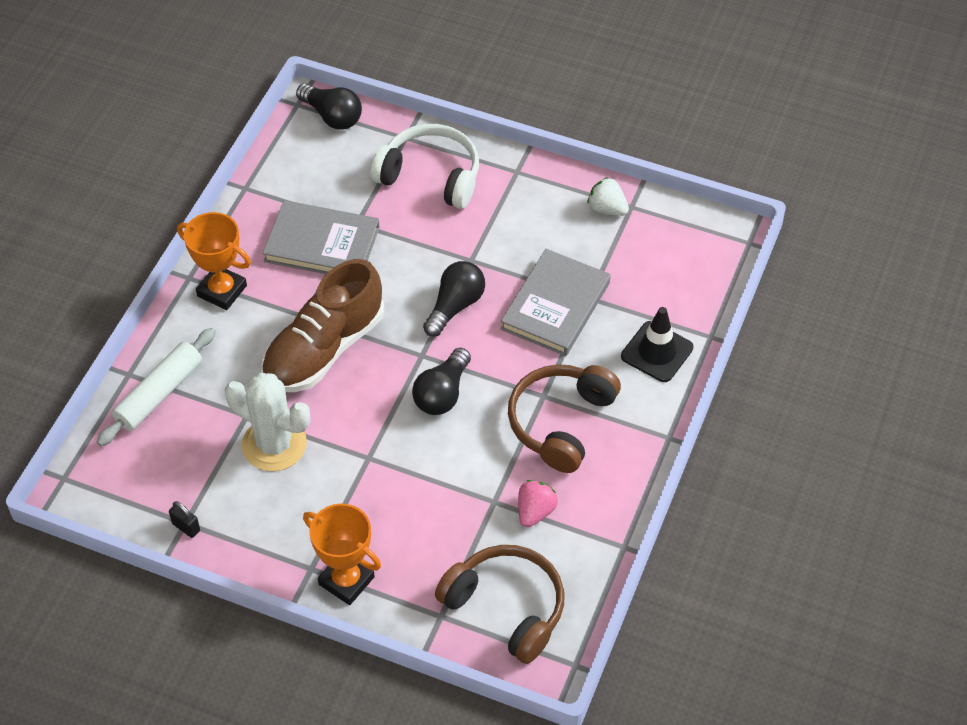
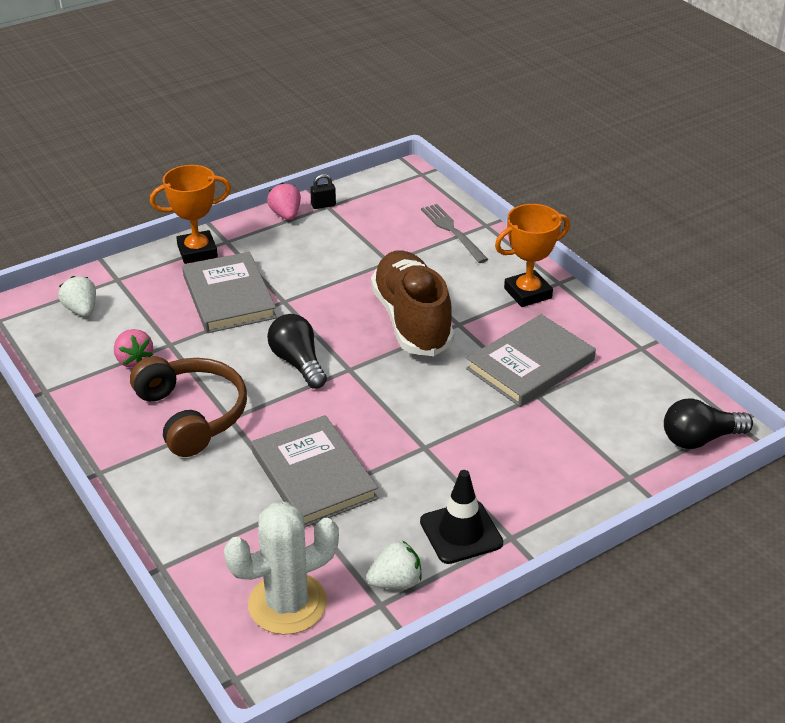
camera: 125 degrees right, 15 degrees down
(159, 393) = (452, 231): white rolling pin -> grey fork
(227, 548) = (286, 215): none -> pink strawberry
(274, 444) = (347, 263): white cactus -> white cactus (287, 604)
(395, 503) = (229, 297): none -> grey book
(430, 176) = (558, 470): white headphones -> none
(455, 306) = (380, 411): black light bulb -> none
(506, 607) = (81, 310): brown headphones -> white strawberry
(657, 352) = (188, 516): black traffic cone -> black traffic cone (461, 532)

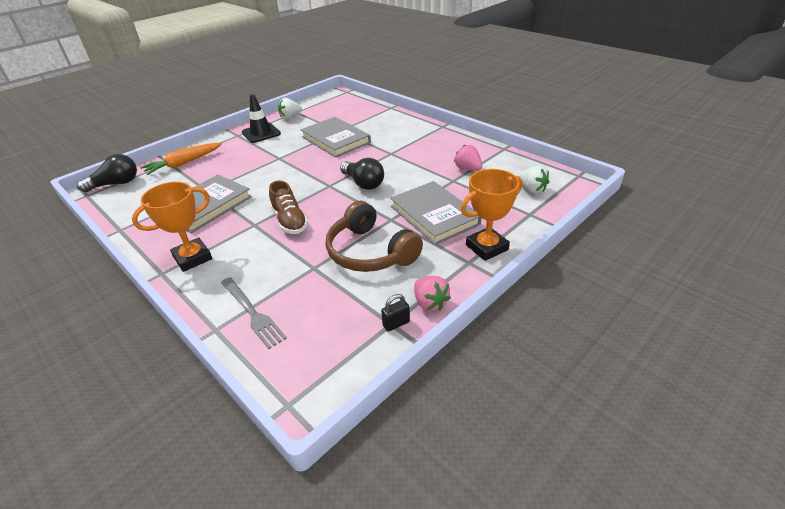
camera: 170 degrees right, 0 degrees up
(192, 415) = (412, 151): brown headphones -> brown headphones (370, 252)
(287, 604) = (334, 107): white cactus -> none
(412, 320) = (290, 221): brown shoe -> brown shoe, size x0.58
(598, 468) = (184, 163): none -> orange carrot

